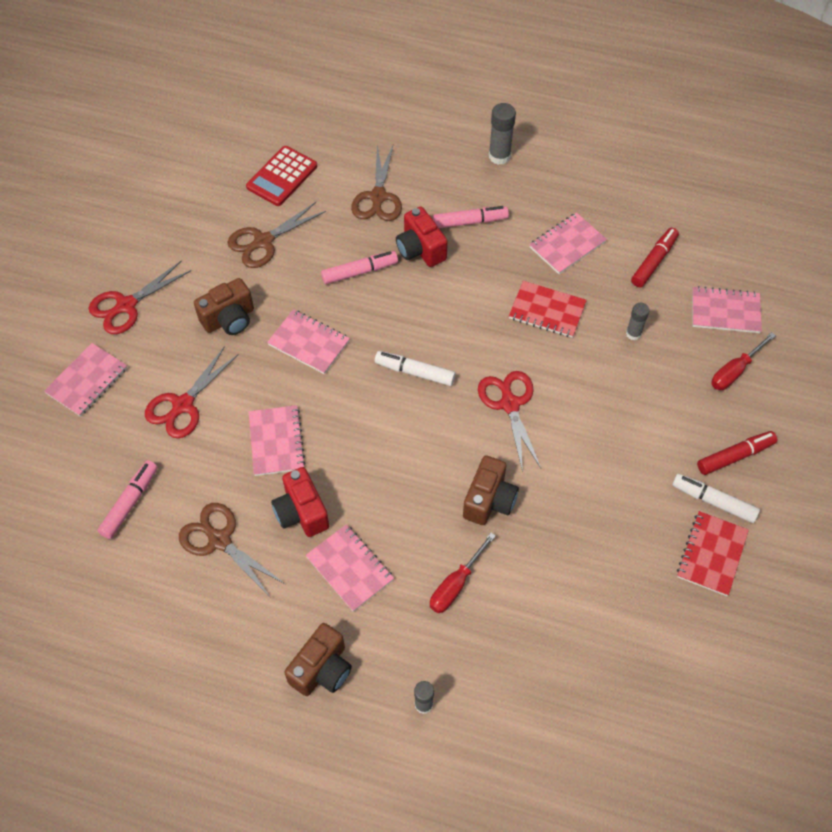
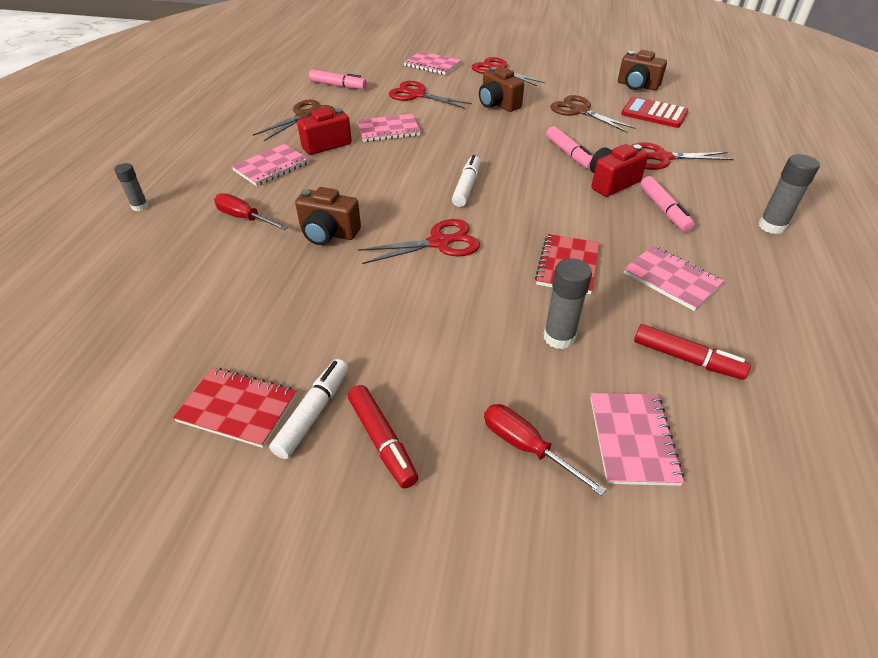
camera: 85 degrees right, 15 degrees down
(309, 343) = (484, 136): pink notebook -> none
(322, 669) = (189, 161): brown camera -> brown camera (637, 86)
(378, 197) = (661, 158): brown scissors -> red scissors
(633, 333) = (559, 337): grey glue stick -> grey glue stick, size x1.57

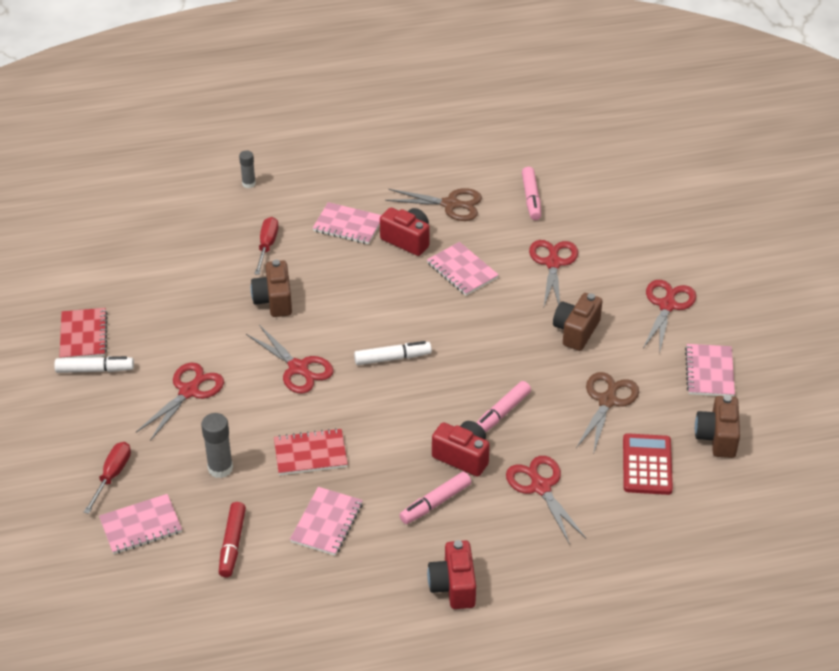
camera: 65 degrees right, 0 degrees up
(382, 440) = (88, 408): red marker -> none
(417, 331) = (189, 391): none -> red scissors
(432, 65) = (639, 248): pink notebook -> pink notebook (709, 372)
(771, 226) = (453, 586): grey glue stick -> red camera

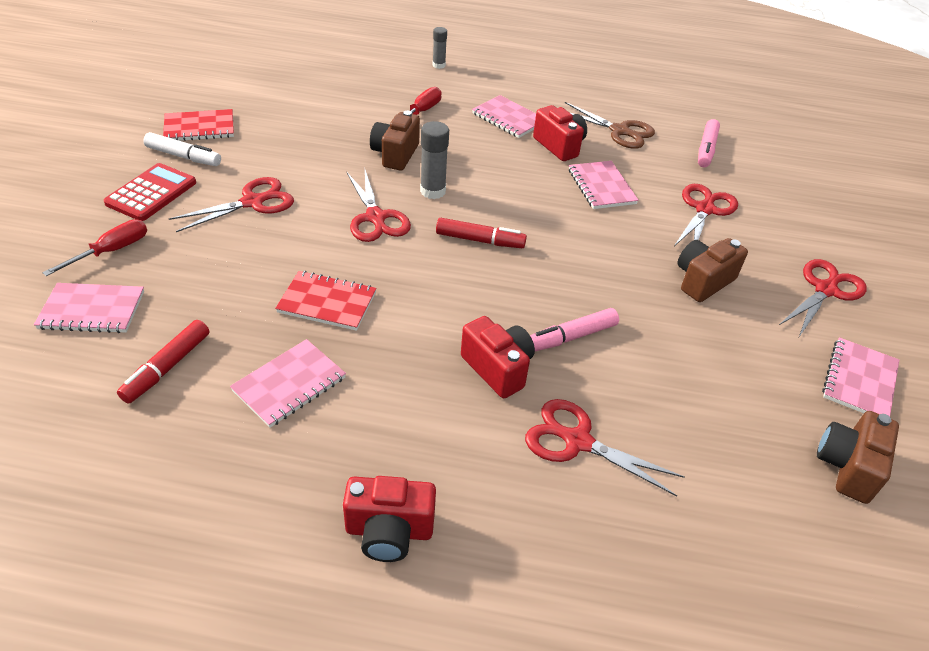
camera: 20 degrees right, 0 degrees up
(83, 335) = (199, 128): red notebook -> red notebook turned 60 degrees clockwise
(220, 468) = (222, 283): grey glue stick -> grey glue stick (433, 191)
(392, 358) = (480, 240): white marker -> red marker
(435, 503) = (432, 411): pink marker -> none
(453, 586) = (389, 531): red camera -> red camera turned 105 degrees counterclockwise
(540, 486) = (576, 441): red scissors -> red scissors turned 60 degrees counterclockwise
(607, 400) = (711, 368): brown scissors -> none
(647, 465) = (734, 467): red calculator -> red calculator (151, 193)

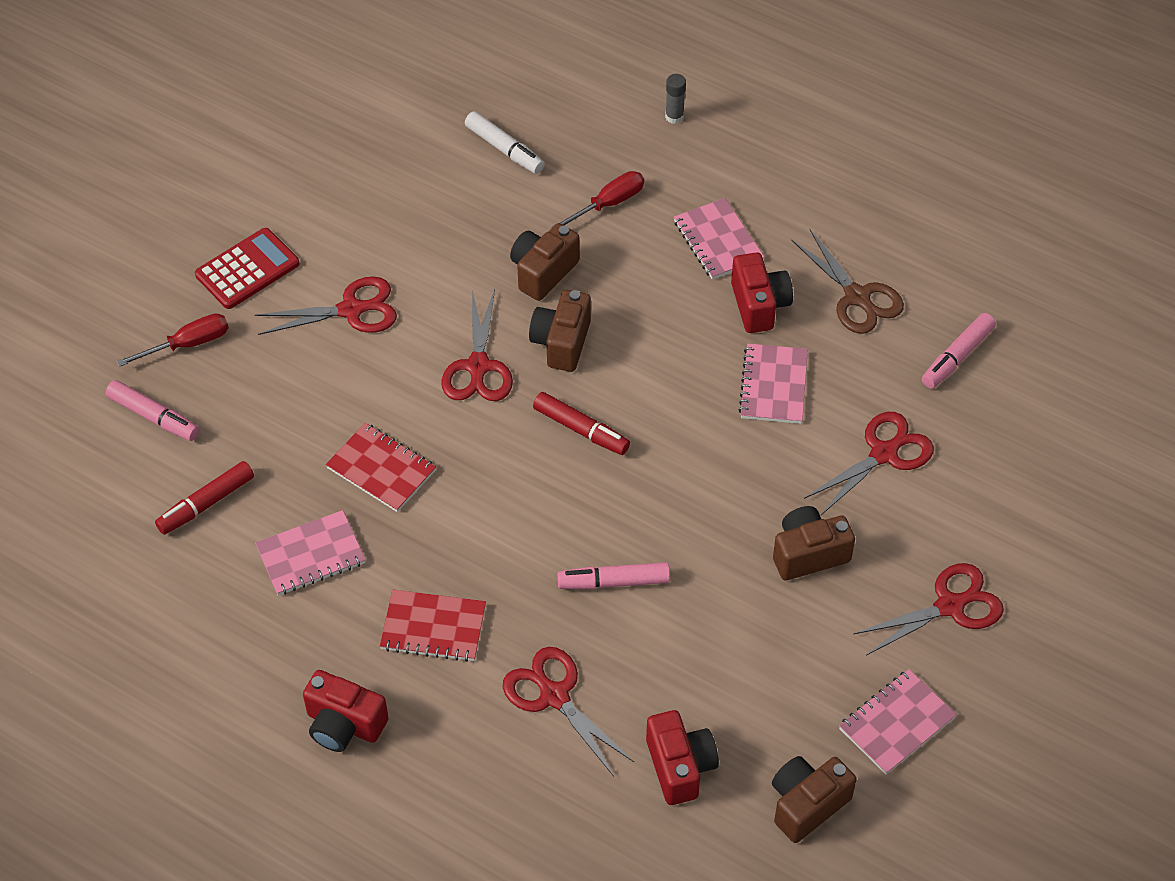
camera: 25 degrees right, 10 degrees up
(92, 310) = (154, 417): pink notebook -> pink marker
(183, 156) = (296, 219): white marker -> white marker (504, 149)
(199, 128) = (328, 174): red notebook -> red notebook (433, 627)
(433, 191) = (561, 342): grey glue stick -> brown camera
(498, 368) = (518, 596): red camera -> red camera (680, 766)

